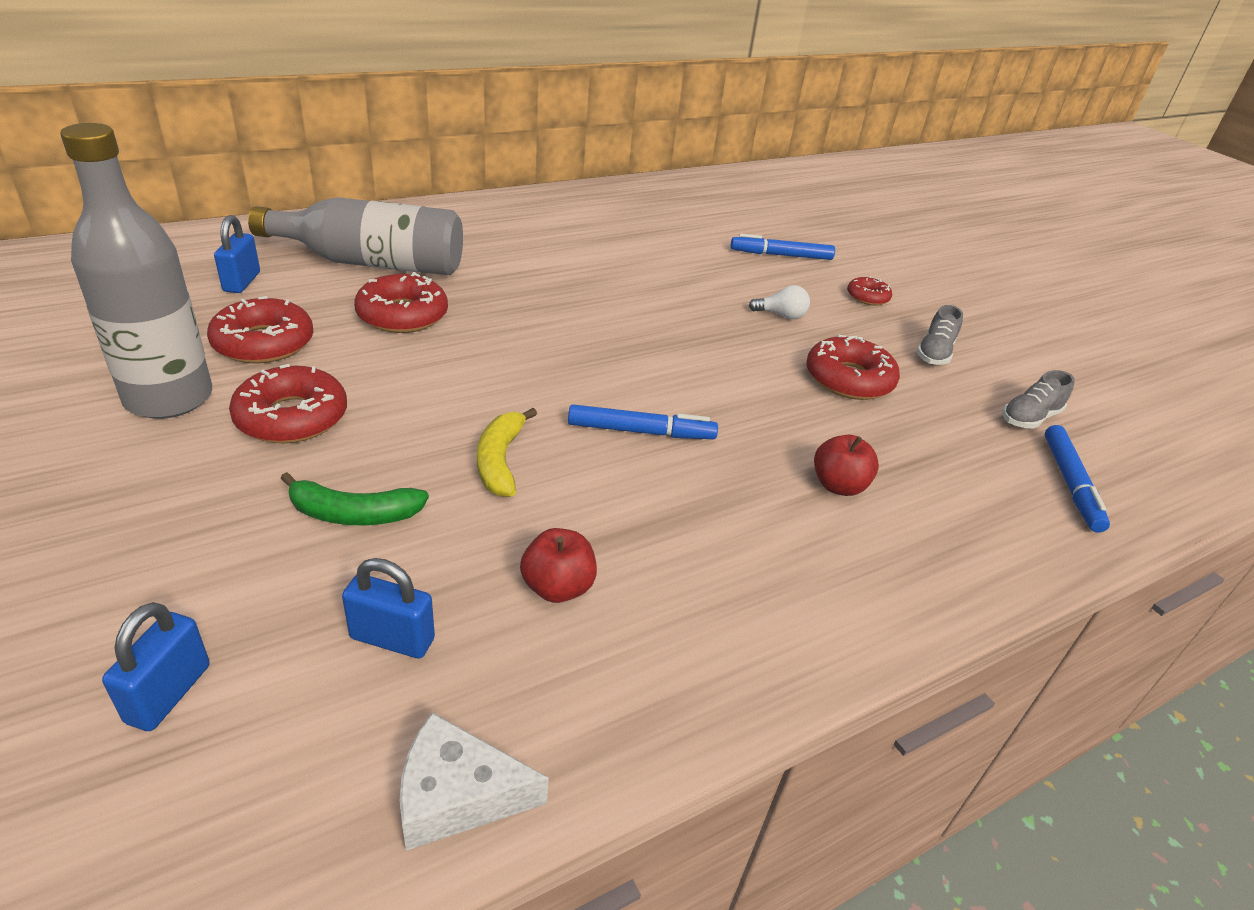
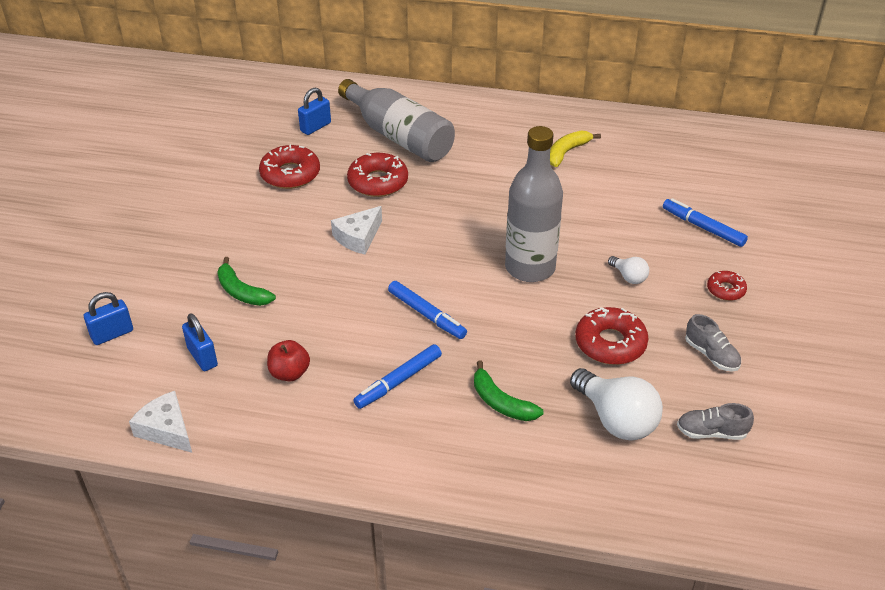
camera: 45 degrees right, 5 degrees up
(169, 398) = (221, 192): grey bottle -> grey bottle (530, 268)
(292, 417) = (263, 226): red donut -> none
(450, 381) = (358, 237): none -> white cheese
(500, 461) = (334, 296): yellow banana -> yellow banana (567, 152)
(838, 486) = (501, 402): red apple -> green banana
(934, 353) = (711, 355): grey shoe -> grey shoe turned 105 degrees counterclockwise
(952, 446) = (616, 419): none -> white light bulb
(1070, 484) = (665, 484): blue marker -> blue marker (398, 381)

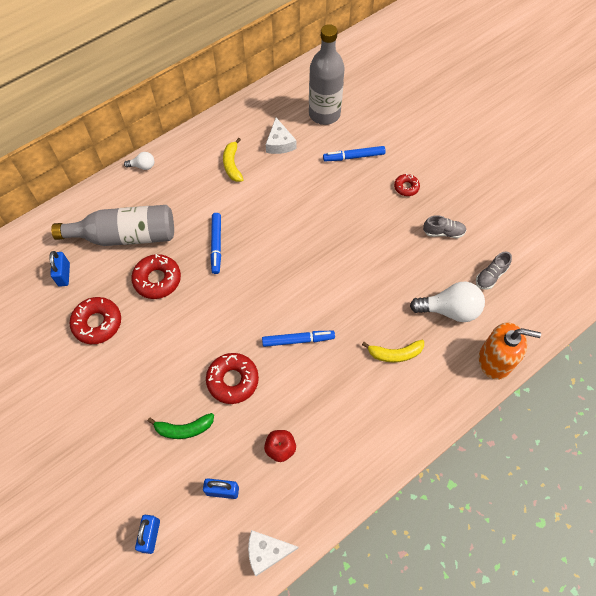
camera: 50 degrees left, 20 degrees up
(358, 237) = (198, 327): white cheese -> white cheese (279, 143)
(398, 381) = (337, 393): blue marker -> blue marker (216, 245)
(501, 402) = (395, 354): green banana -> yellow banana
(530, 268) = (308, 260): grey bottle -> grey bottle (324, 114)
(600, 502) = (495, 360): none -> orange soap dispenser
(610, 343) = (397, 269): red donut -> red donut (233, 380)
(628, 277) = (358, 220): white light bulb -> white light bulb (143, 166)

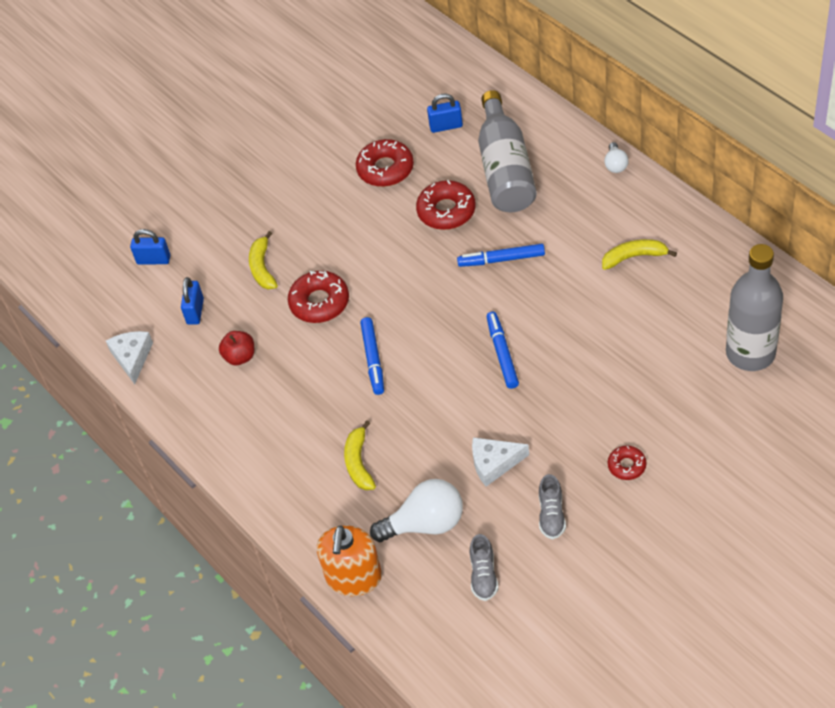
camera: 95 degrees right, 10 degrees down
(184, 429) = (262, 267): green banana -> yellow banana
(279, 143) = (682, 305): white cheese -> white cheese (494, 463)
(354, 157) = (673, 396): blue marker -> blue marker (502, 353)
(449, 310) = (425, 524): white light bulb -> white light bulb turned 105 degrees counterclockwise
(490, 276) = (483, 575): grey shoe -> grey shoe turned 135 degrees counterclockwise

